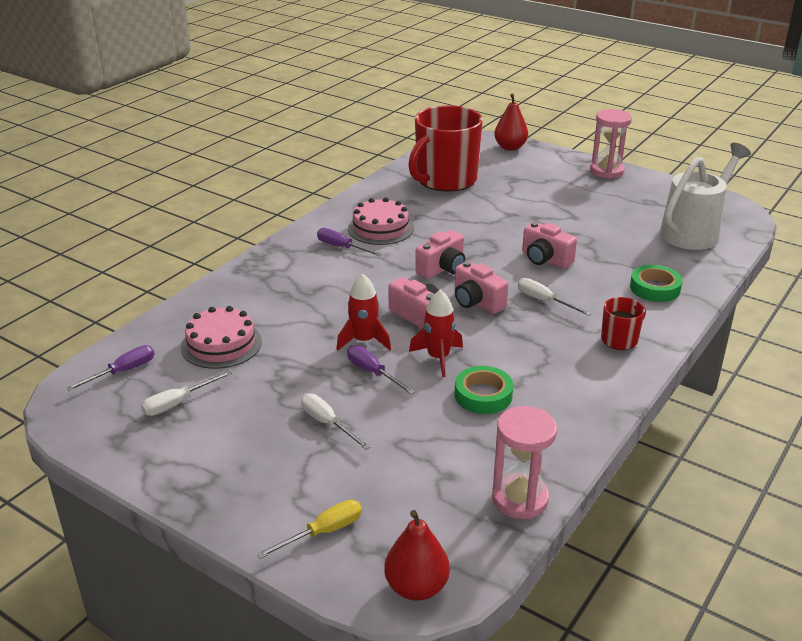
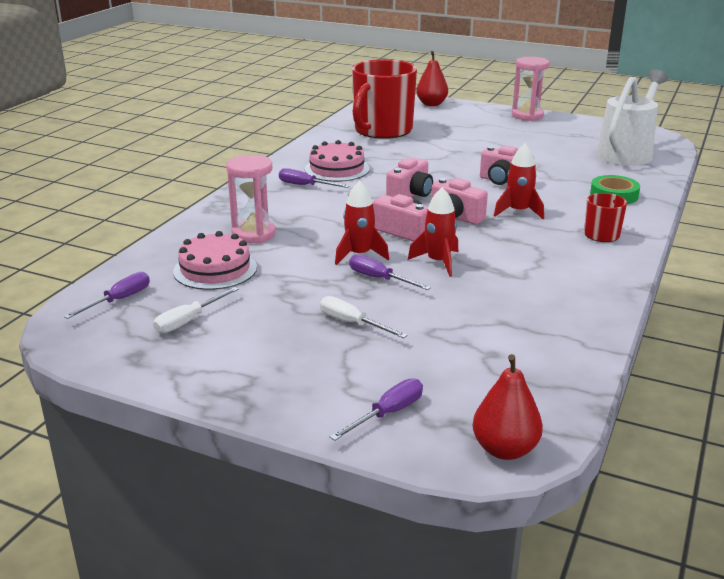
camera: 10 degrees left, 5 degrees down
(323, 532) = (387, 414): yellow screwdriver -> purple screwdriver
(483, 395) = (495, 287): green tape -> none
(520, 499) = (571, 365): pink hourglass -> pink hourglass (254, 234)
(544, 301) = (518, 212): white screwdriver -> red rocket

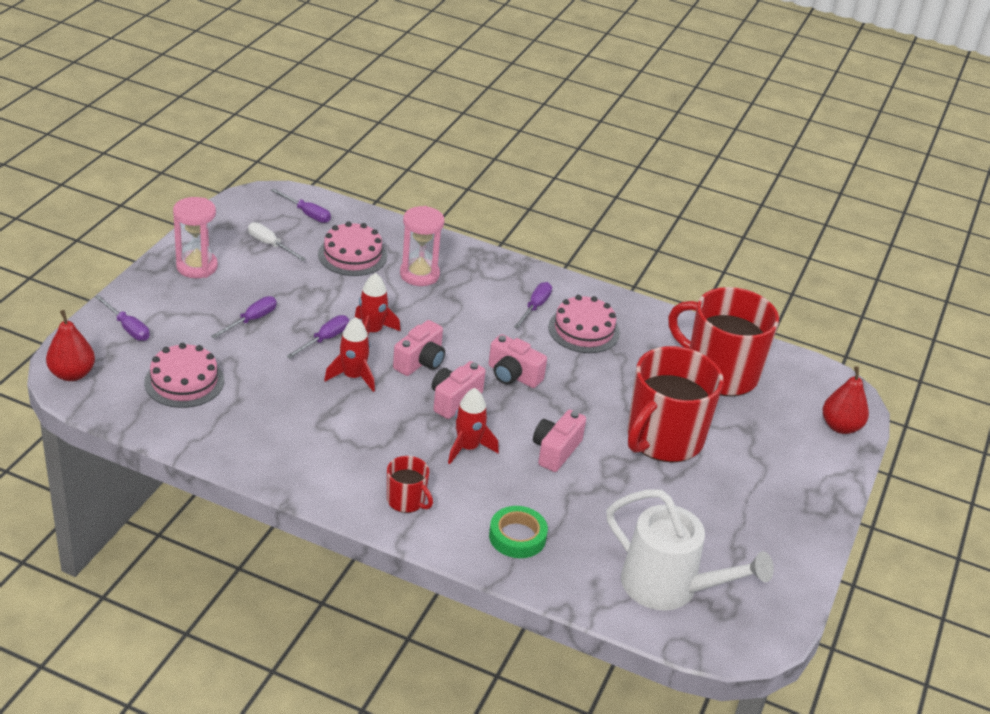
camera: 85 degrees right, 10 degrees up
(352, 323) = (251, 320): white screwdriver -> purple screwdriver
(469, 149) = (663, 438): none -> red mug
(485, 359) = (184, 381): none -> pink cake
(527, 116) = (812, 515): pink hourglass -> pink hourglass (197, 266)

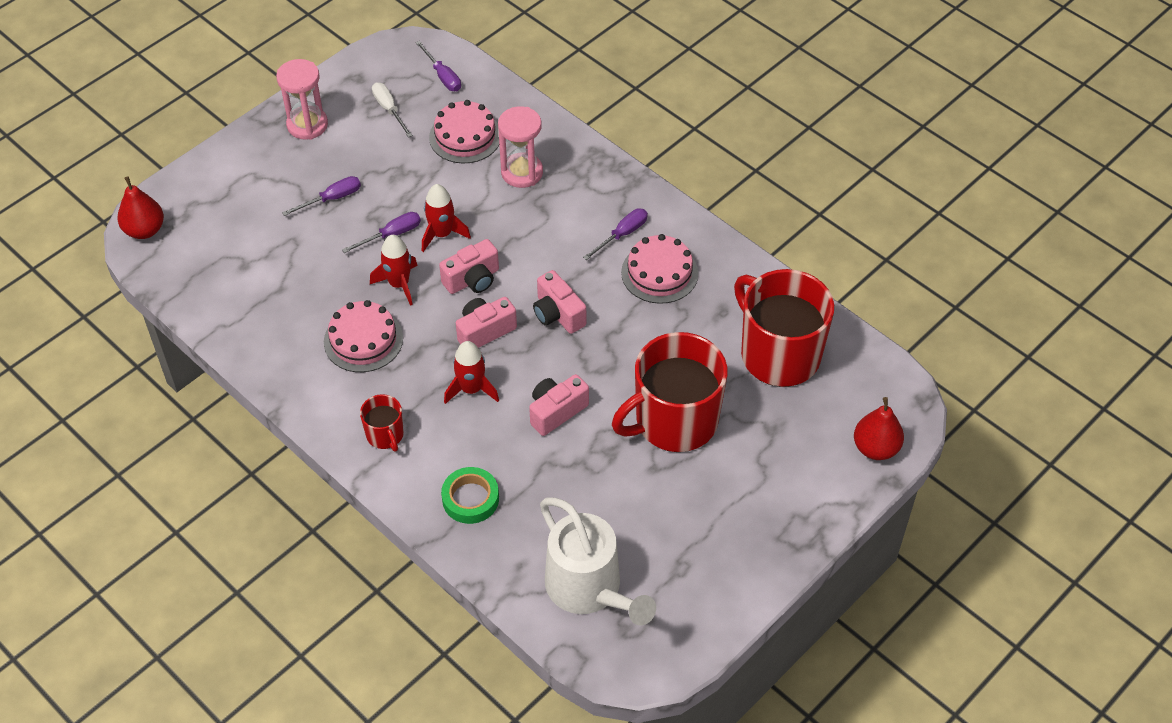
camera: 25 degrees right, 15 degrees up
(127, 328) = (214, 186): purple screwdriver -> none
(184, 381) = (240, 258): pink cake -> pink cake (363, 340)

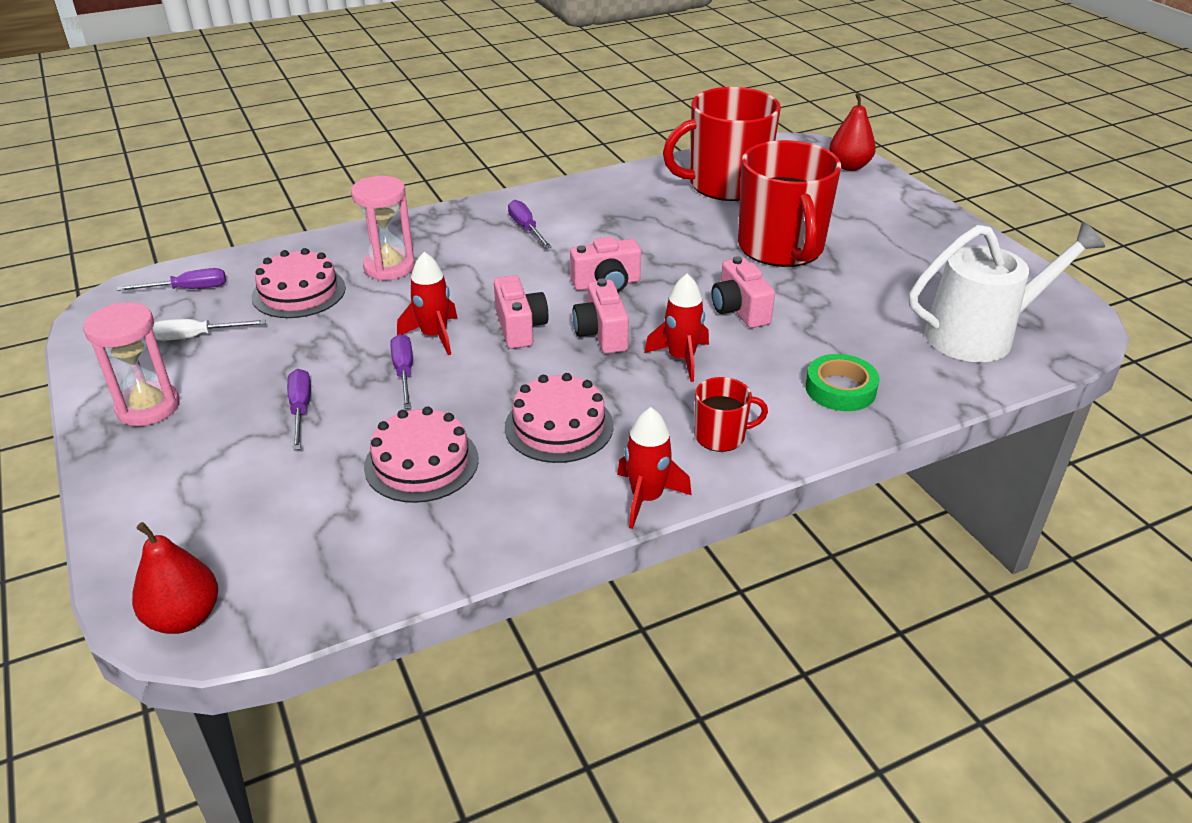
camera: 70 degrees left, 15 degrees down
(399, 284) = (488, 381): red rocket -> red rocket (646, 498)
(659, 273) = (591, 219): pink cake -> pink cake (421, 463)

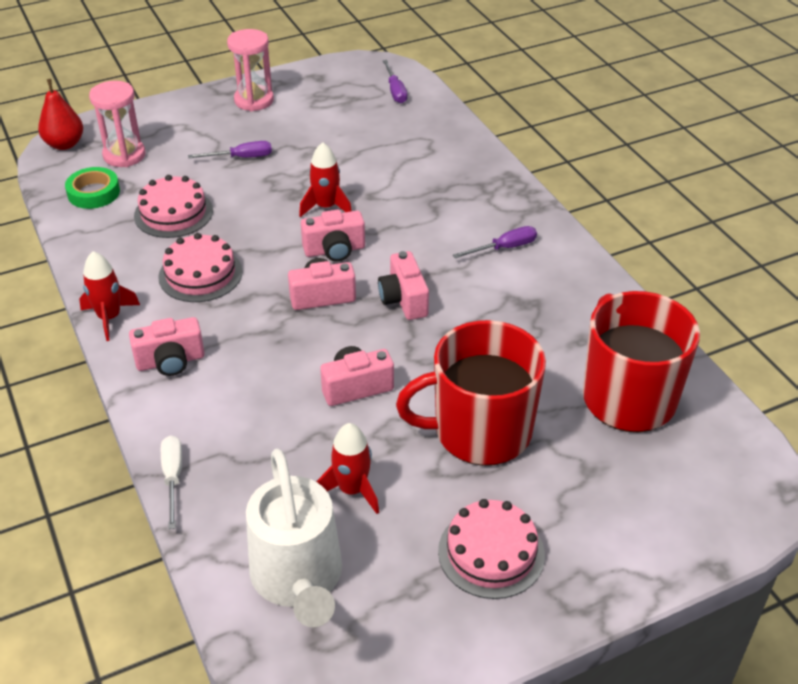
camera: 90 degrees right, 5 degrees up
(197, 337) = (333, 105): white screwdriver -> white screwdriver (173, 478)
(299, 292) = (391, 138): pink cake -> pink cake (491, 552)
(389, 267) = (429, 176): pink hourglass -> pink hourglass (124, 155)
(404, 373) = (278, 197): purple screwdriver -> none
(681, 359) = (280, 343): red rocket -> red rocket (352, 490)
(721, 436) = (170, 361): red mug -> pink camera
(840, 389) = (220, 445): green tape -> green tape (94, 193)
(849, 166) = (708, 525): red pear -> none

